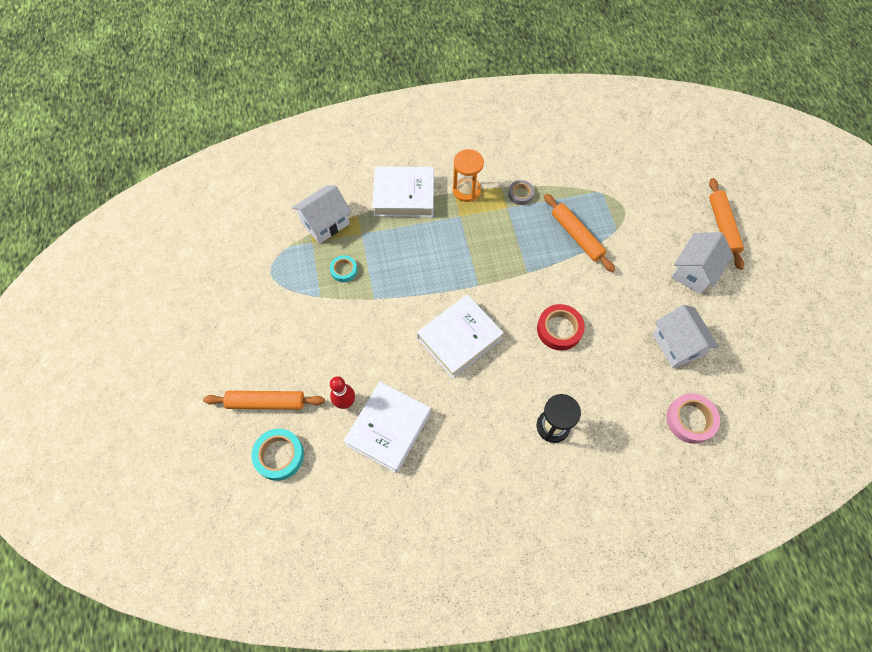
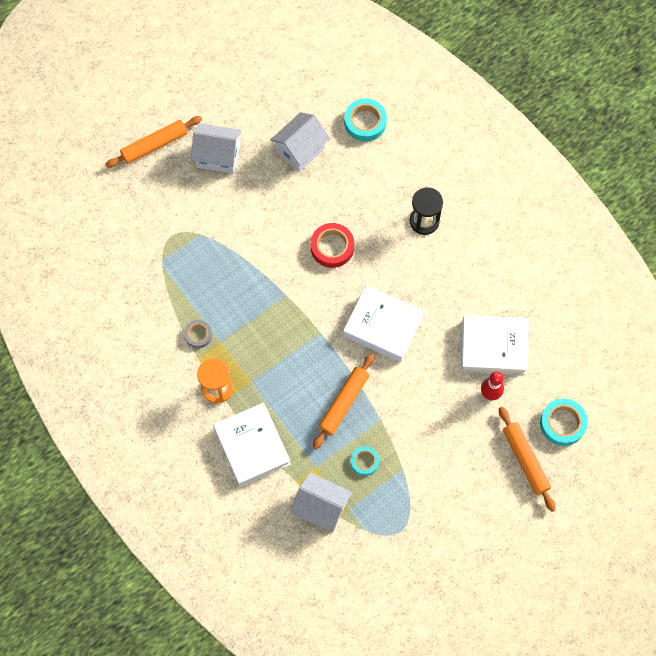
camera: 115 degrees left, 5 degrees up
(576, 236) = (224, 266): orange rolling pin -> orange rolling pin (343, 403)
(690, 420) = (365, 122): pink tape -> turquoise tape

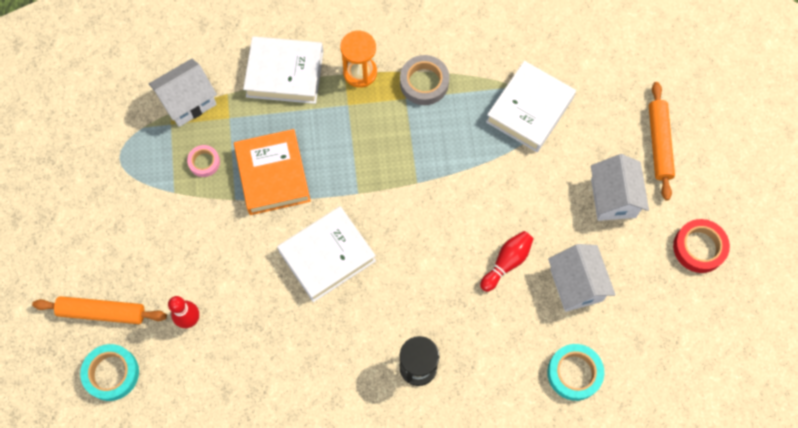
camera: 120 degrees right, 0 degrees up
(198, 335) = (424, 83): grey tape -> grey tape, size x1.61
(218, 156) = (613, 198): white house -> white house turned 45 degrees counterclockwise
(312, 202) = (506, 262): none -> red bowling pin
(332, 247) = (443, 255): red tape -> red tape (699, 248)
(343, 403) = (273, 175): orange rolling pin -> orange book
(364, 462) = (204, 162): turquoise tape -> pink tape
(493, 347) = (235, 354): white book -> white book (529, 110)

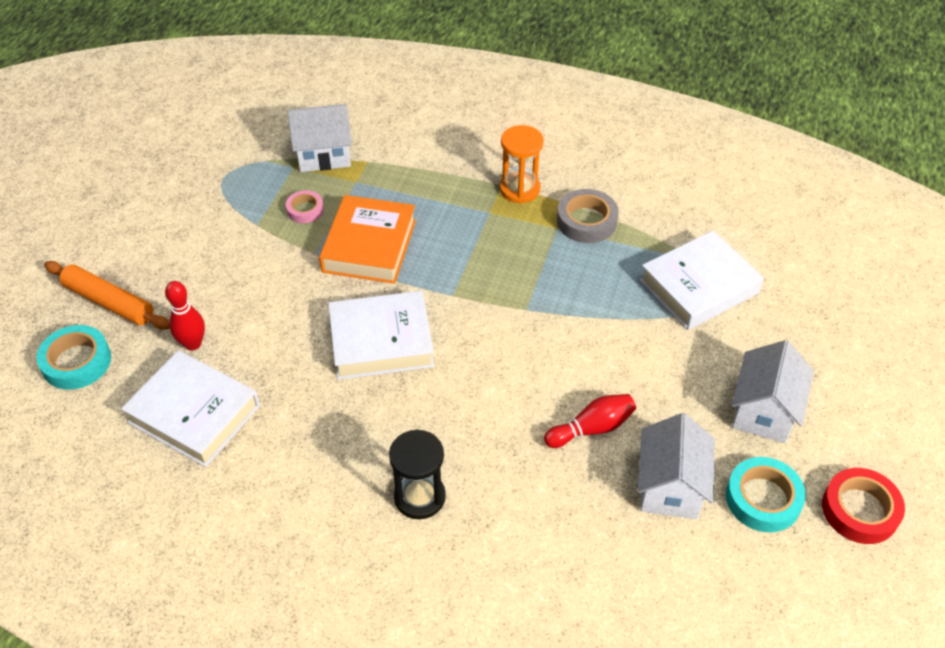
camera: 25 degrees right, 20 degrees down
(285, 73) = (438, 164): white book -> white book (194, 414)
(574, 373) = (618, 588): turquoise tape -> turquoise tape (763, 499)
(659, 143) = (851, 376): orange rolling pin -> none

